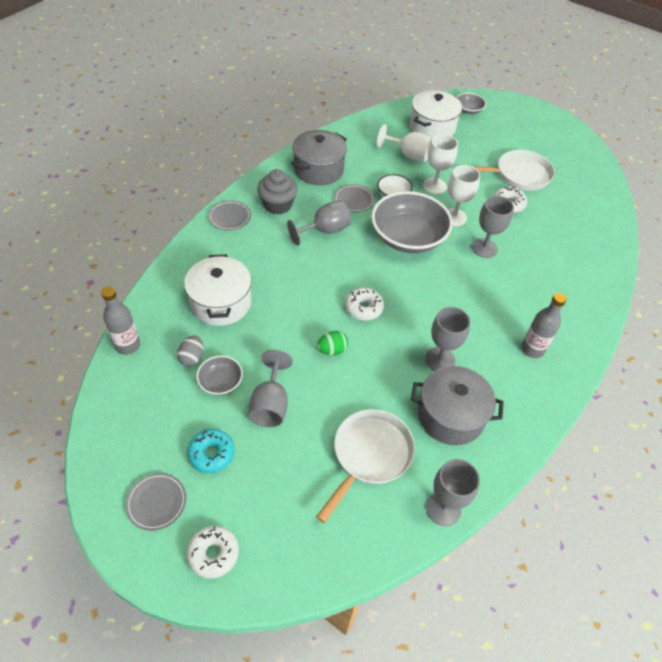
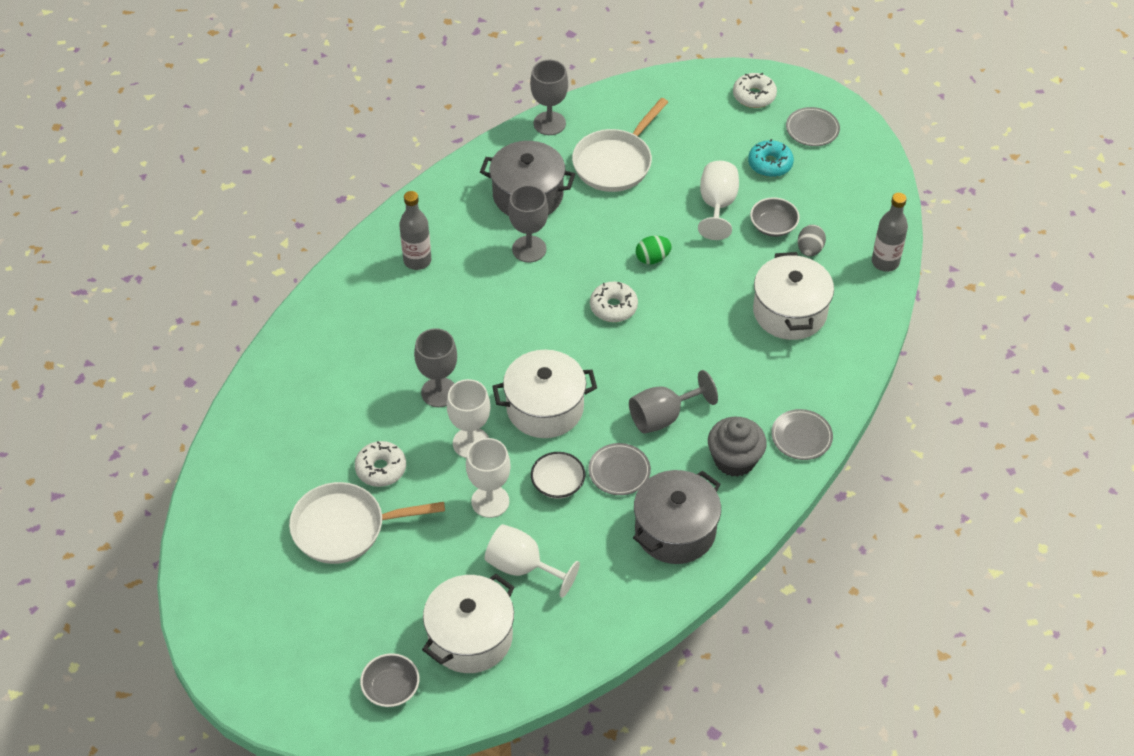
camera: 175 degrees left, 0 degrees up
(270, 404) = (717, 205): grey goblet -> white goblet
(408, 237) = (545, 408): grey bowl -> white pot

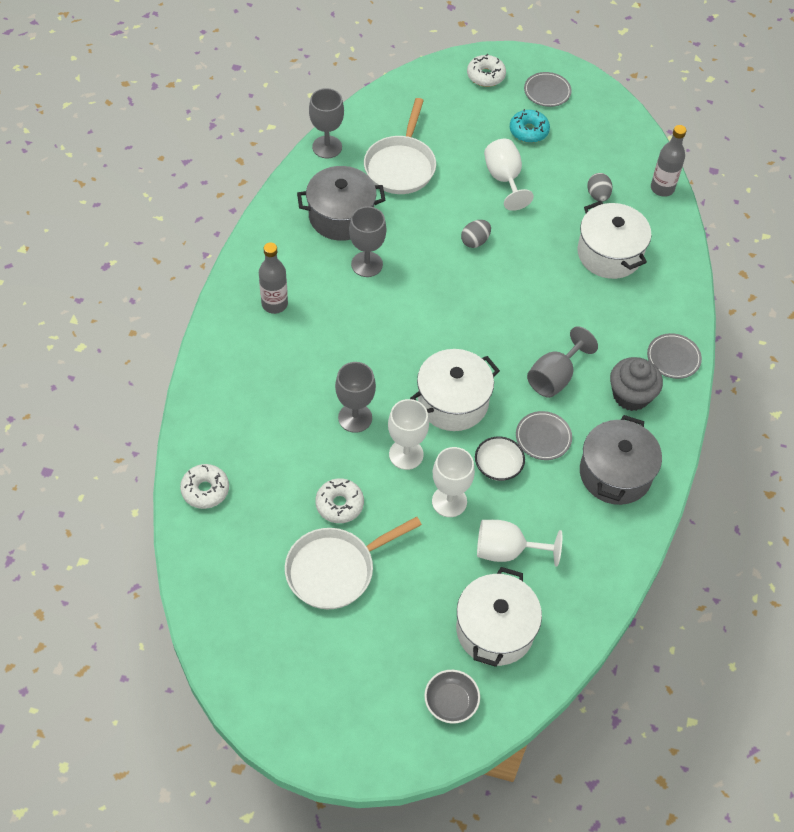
camera: 25 degrees left, 5 degrees up
(613, 307) = (464, 294): white donut -> white donut (205, 490)
(652, 258) = (475, 241): green egg -> grey egg
(773, 226) = (558, 183): grey bowl -> none

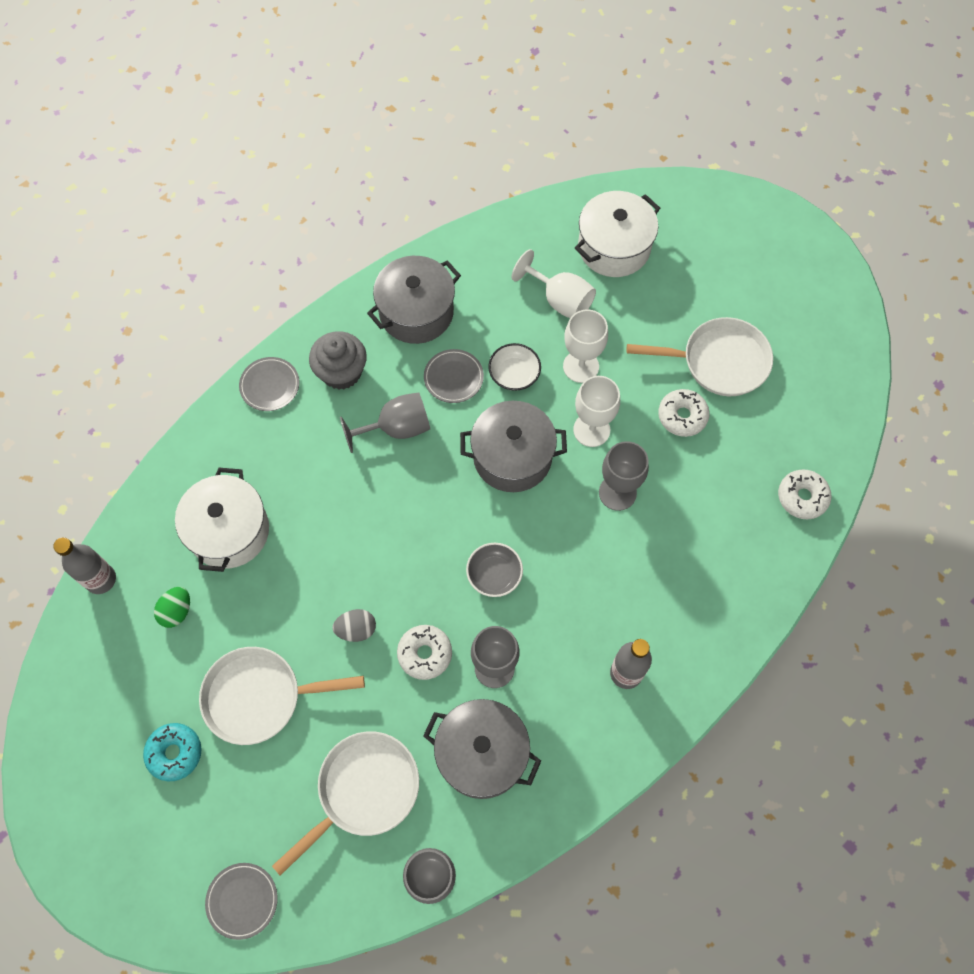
camera: 145 degrees left, 10 degrees up
(451, 702) = (684, 217): grey bowl -> grey bowl (494, 574)
(453, 402) = (512, 457): white pot -> grey pot
(485, 76) = (152, 881): white donut -> white donut (425, 654)
(504, 179) = (259, 697): white goblet -> white pan
(547, 91) = (100, 805): grey plate -> grey plate (242, 900)
(598, 195) = (177, 611): grey egg -> green egg

